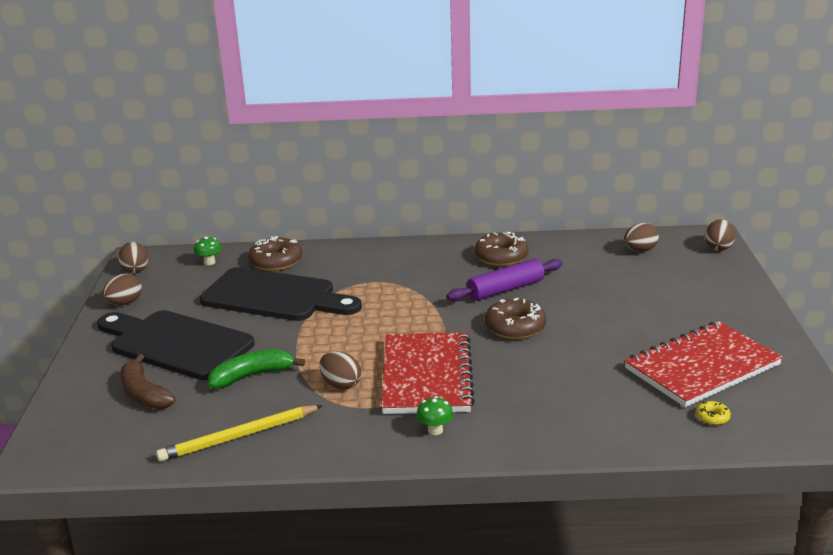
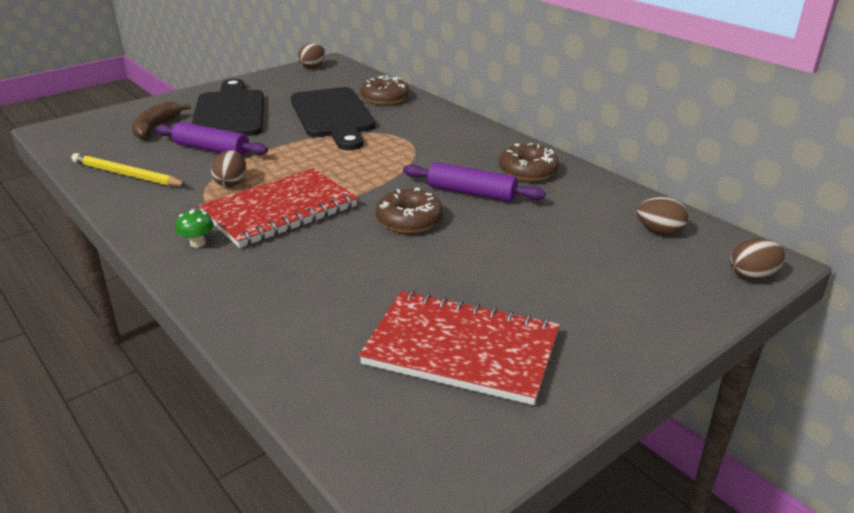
camera: 50 degrees right, 5 degrees up
(125, 303) = (265, 80): brown egg -> none
(209, 262) = (353, 81): green mushroom -> none
(251, 376) = (212, 149): green banana -> purple rolling pin
(712, 417) = (361, 390): yellow donut -> none

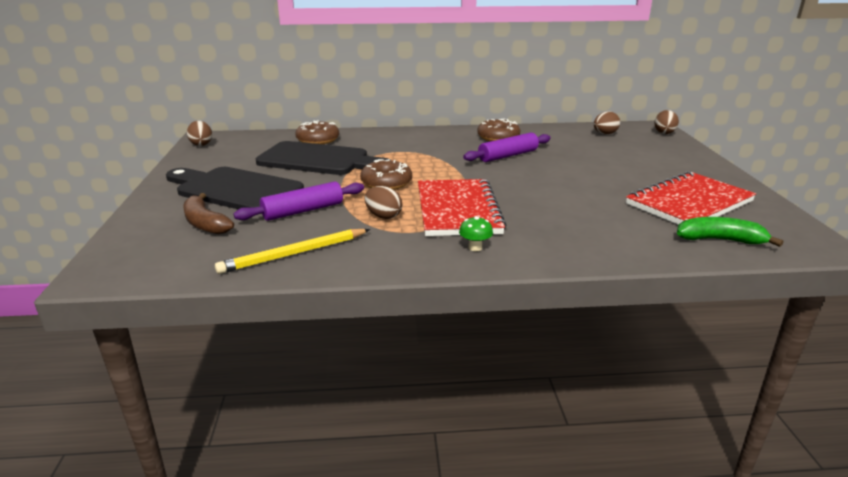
camera: 55 degrees left, 5 degrees down
(351, 395) = (720, 240): none -> green banana
(409, 220) = (523, 178): brown donut -> brown donut (386, 183)

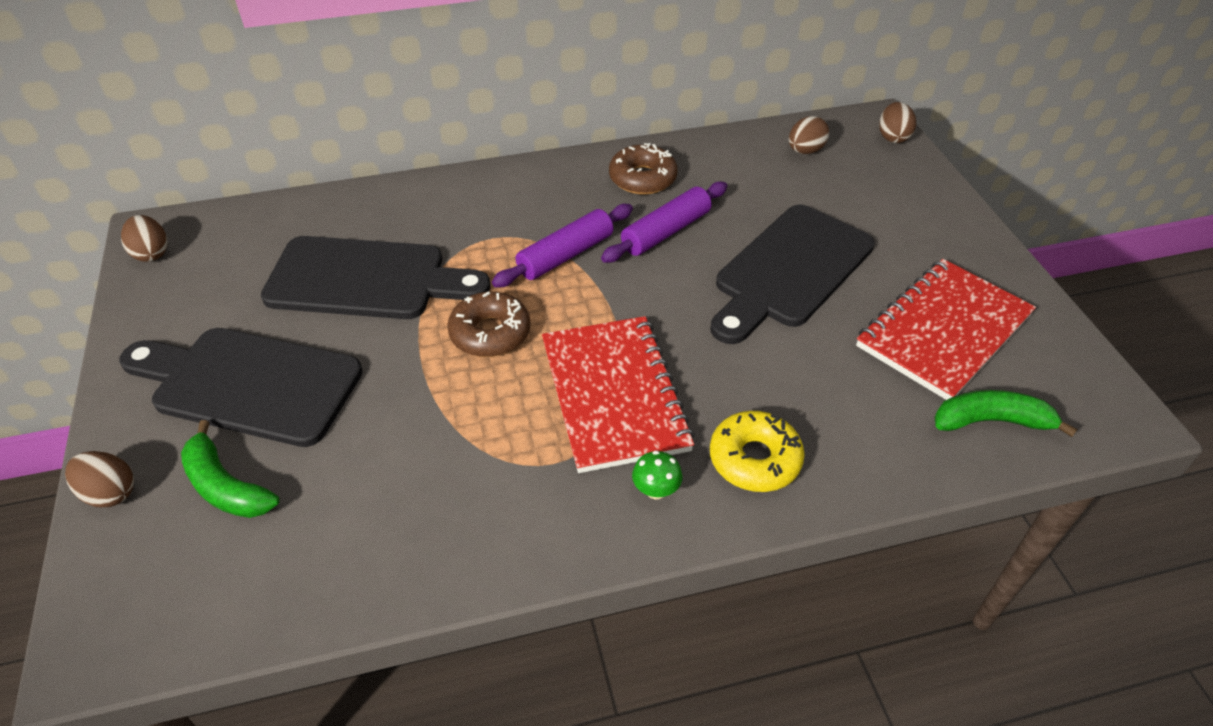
camera: 10 degrees left, 20 degrees up
(205, 223) = (226, 486): brown banana -> green banana
(294, 254) = (390, 546): yellow pencil -> none
(303, 211) = (375, 429): purple rolling pin -> purple rolling pin (565, 255)
(318, 140) = (350, 217): brown donut -> none
(383, 216) = (504, 427): brown egg -> brown egg (110, 493)
(546, 241) = (754, 459): none -> yellow donut
(585, 174) = (789, 270): none -> black cutting board

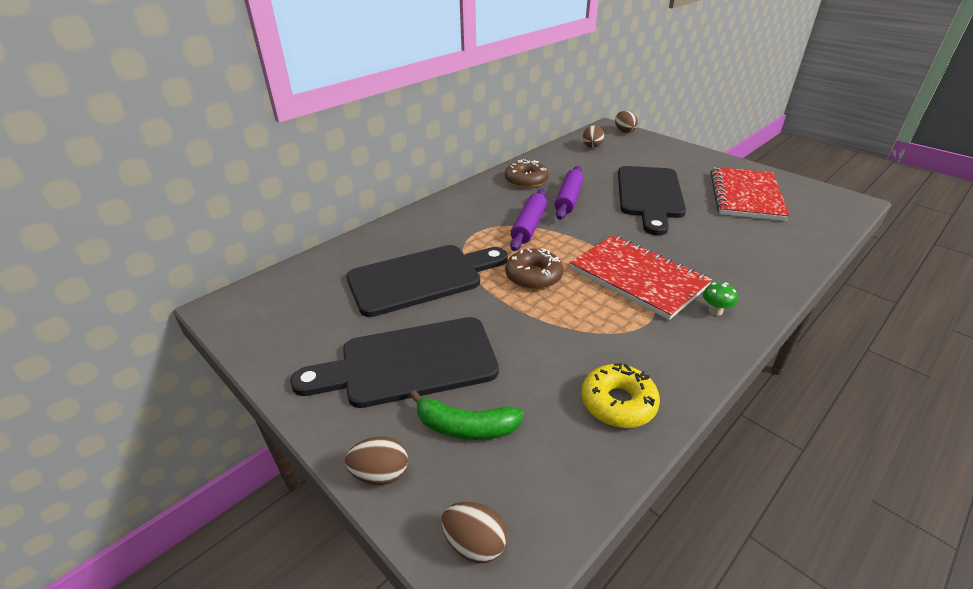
camera: 30 degrees left, 10 degrees down
(151, 253) = (238, 319): brown egg -> brown egg (475, 544)
(754, 459) = (740, 277): yellow donut -> yellow donut (618, 403)
(991, 421) = (810, 222): green banana -> none

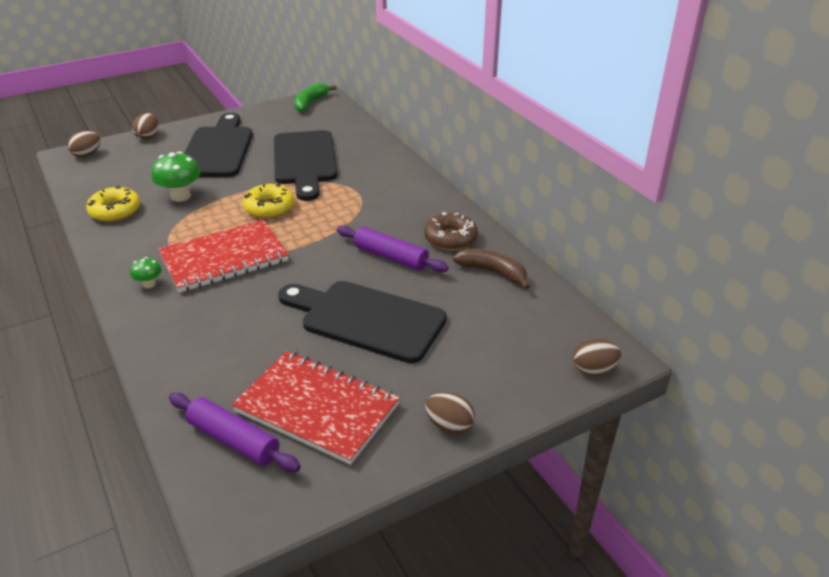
camera: 105 degrees right, 0 degrees up
(466, 427) = (152, 161): green banana -> green banana (310, 103)
(529, 226) = (350, 221): purple rolling pin -> purple rolling pin (234, 440)
(533, 276) = (269, 208): brown donut -> yellow donut
(548, 352) = (180, 196): none -> green mushroom
(558, 162) = (493, 272): none -> brown banana
(592, 147) = (535, 315): brown egg -> brown egg (449, 425)

